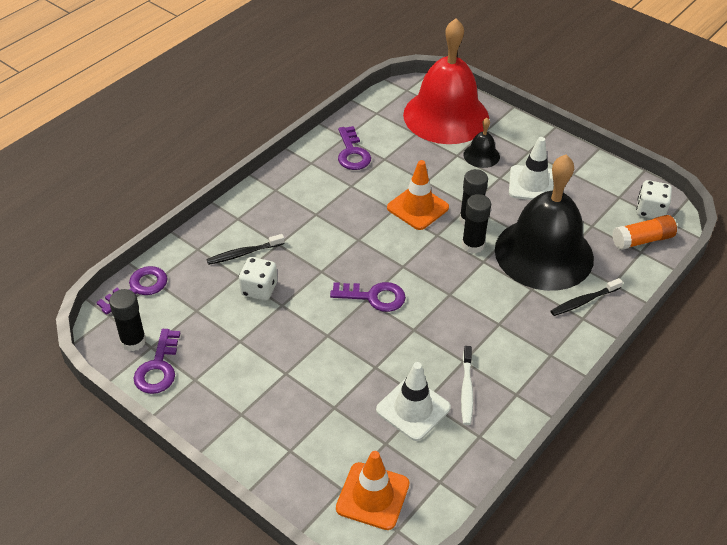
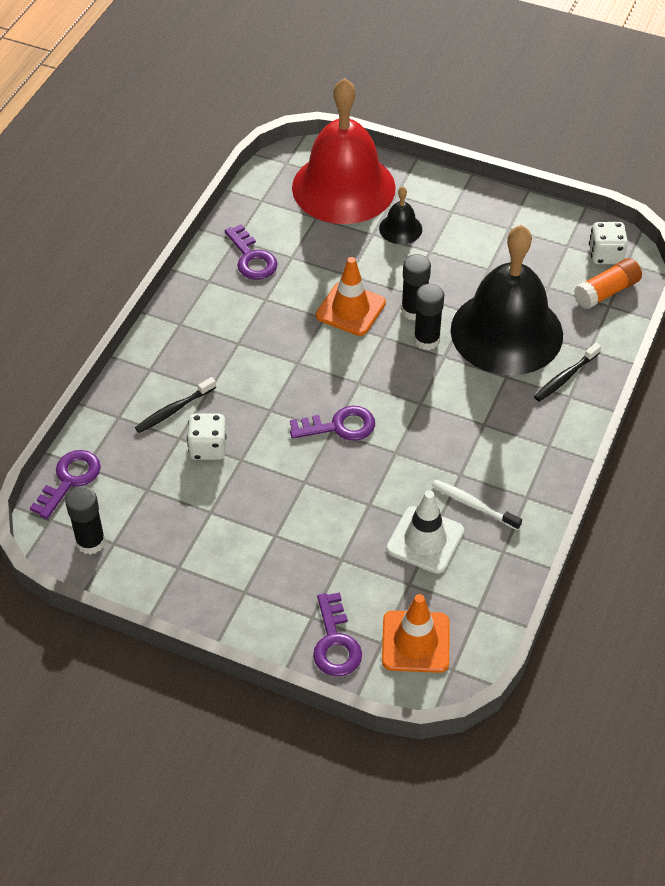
camera: 15 degrees left, 5 degrees up
(158, 367) = (132, 564): purple key -> purple key (335, 642)
(466, 389) = (474, 505): white toothbrush -> white toothbrush turned 135 degrees clockwise
(532, 184) = (469, 251): white traffic cone -> none

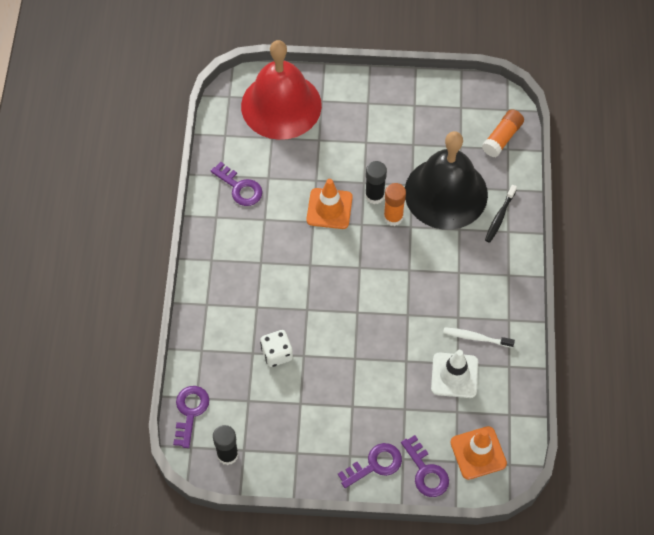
camera: 20 degrees left, 10 degrees up
(174, 410) = (239, 331): black toothbrush -> none
(339, 426) = (361, 306): purple key -> purple key (375, 465)
(400, 228) = (337, 129): black bell -> none
(426, 340) = (393, 217): black glue stick -> orange glue stick
(605, 255) = (490, 107): white dice -> none

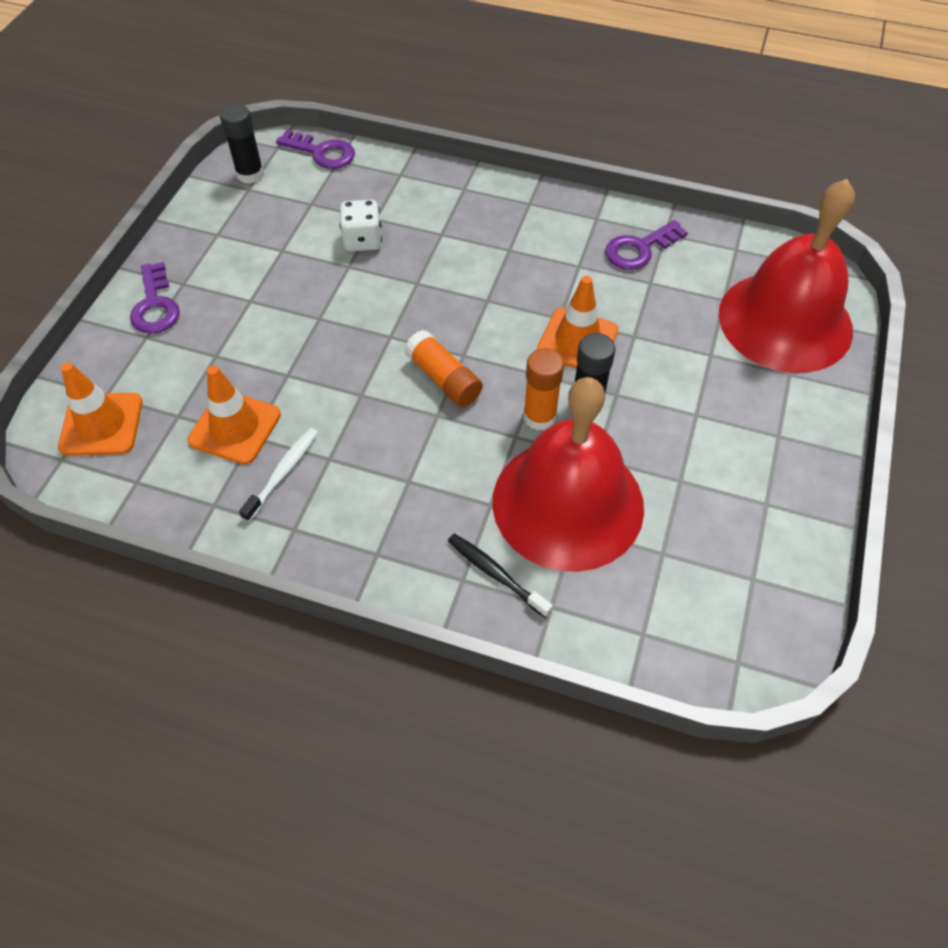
camera: 105 degrees right, 5 degrees down
(426, 472) = (112, 357): purple key -> none
(446, 193) = (568, 503): black bell -> red bell
(454, 375) = (235, 427): white traffic cone -> orange traffic cone
(502, 138) = (670, 630): orange glue stick -> orange glue stick (444, 379)

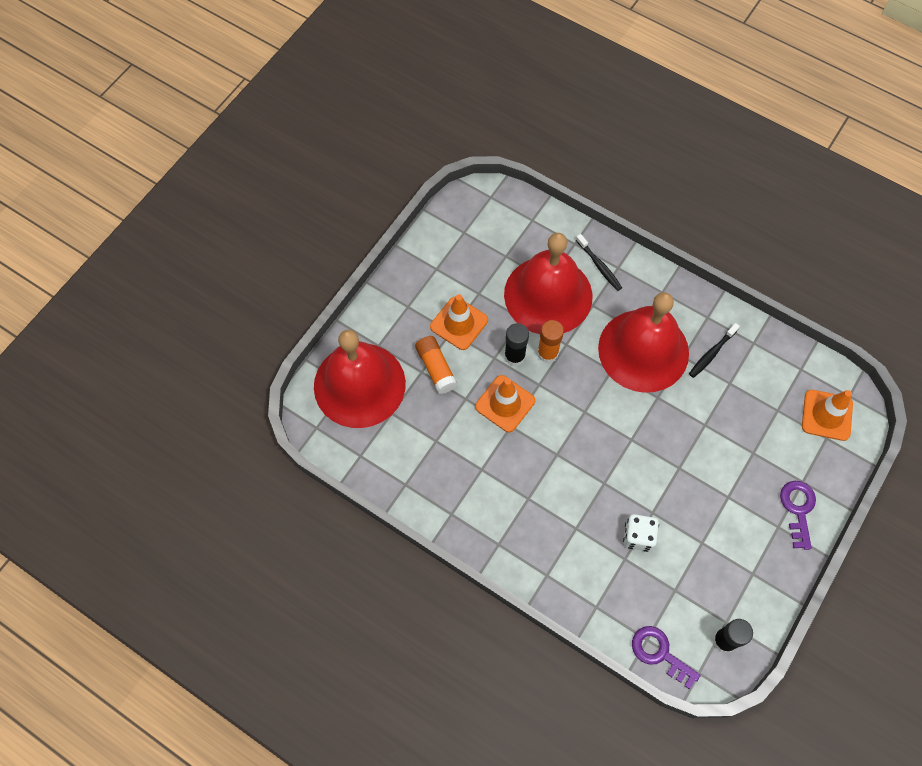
camera: 165 degrees left, 10 degrees up
(235, 427) = (740, 392): orange traffic cone -> orange traffic cone (459, 323)
(282, 473) = (712, 353): white toothbrush -> black toothbrush
(393, 453) = (643, 350): none -> red bell
(444, 379) = (601, 396): orange glue stick -> orange glue stick (436, 368)
(639, 249) = (431, 473): purple key -> none

